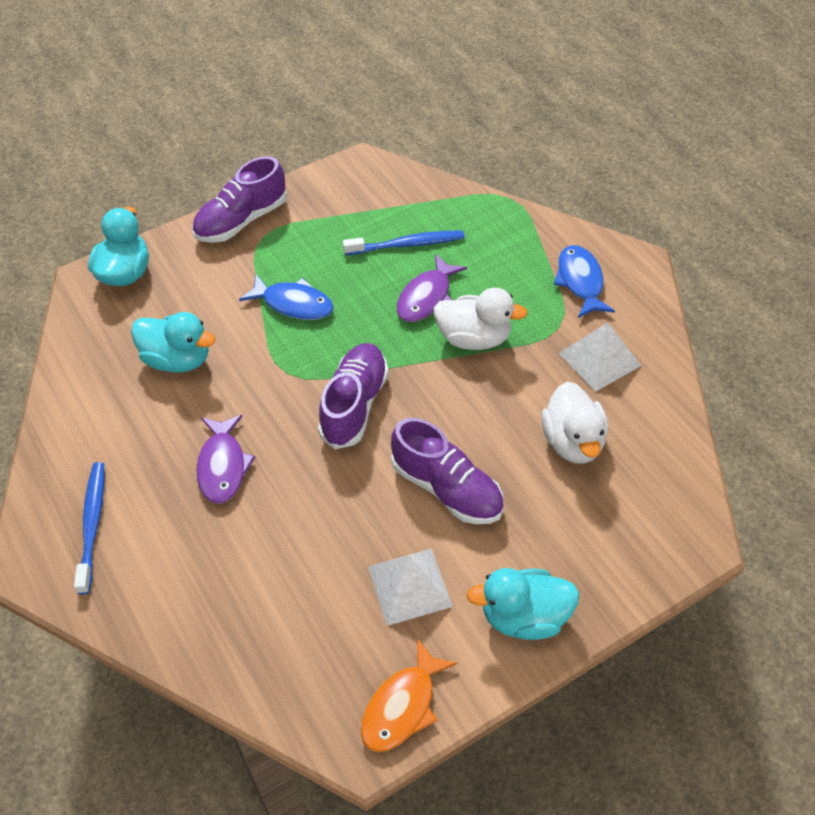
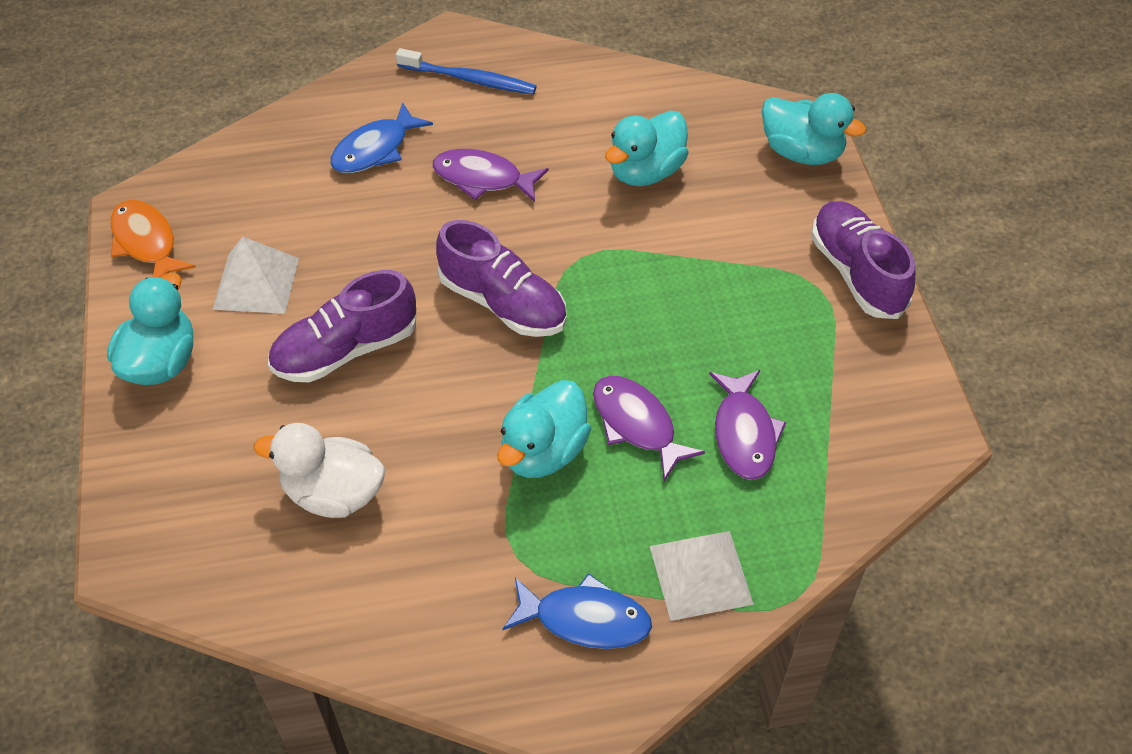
camera: 110 degrees right, 0 degrees up
(293, 304) = (685, 288): blue fish -> blue fish (375, 149)
(406, 244) = (744, 434): blue toothbrush -> purple fish
(474, 338) = (543, 451): white duck -> turquoise duck
(599, 359) = (438, 580): white pyramid -> white pyramid (701, 575)

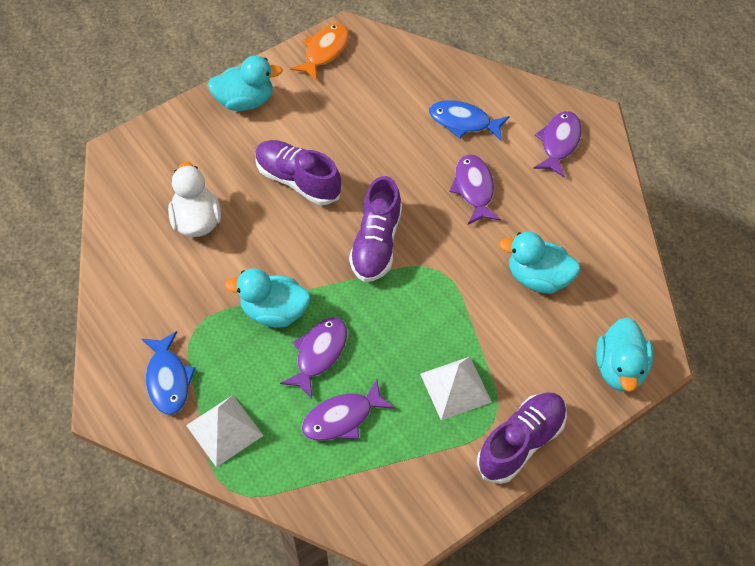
camera: 65 degrees right, 5 degrees up
(256, 283) = (323, 115): white pyramid -> white pyramid (455, 387)
(469, 79) = (559, 143): blue toothbrush -> purple fish

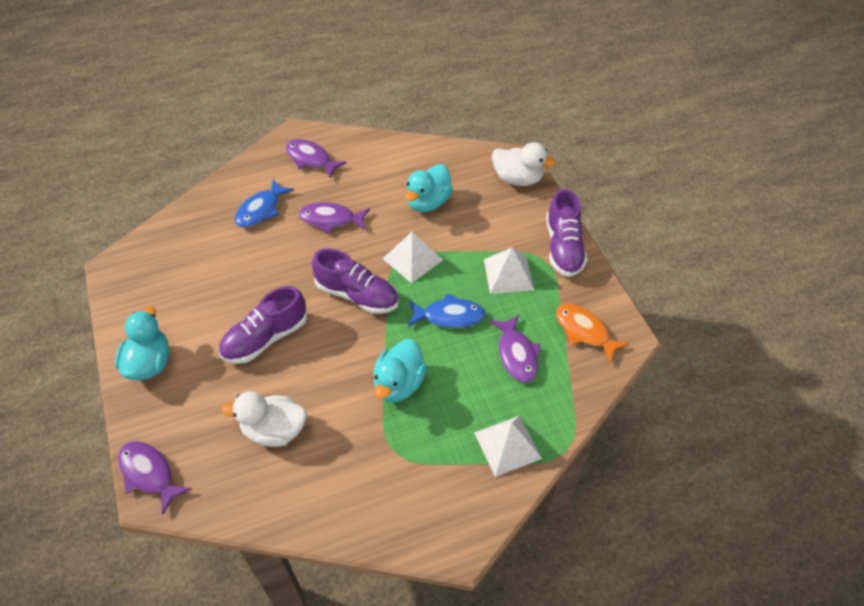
camera: 75 degrees left, 5 degrees down
(168, 380) = (444, 484): blue fish -> blue fish (449, 316)
(319, 354) = (452, 358): purple fish -> purple fish (149, 473)
(324, 51) = (126, 288): orange fish -> orange fish (584, 331)
(444, 283) = (412, 259): none -> white pyramid
(521, 443) = (563, 247): purple shoe -> purple shoe turned 150 degrees counterclockwise
(620, 368) = (518, 179): turquoise duck -> white duck

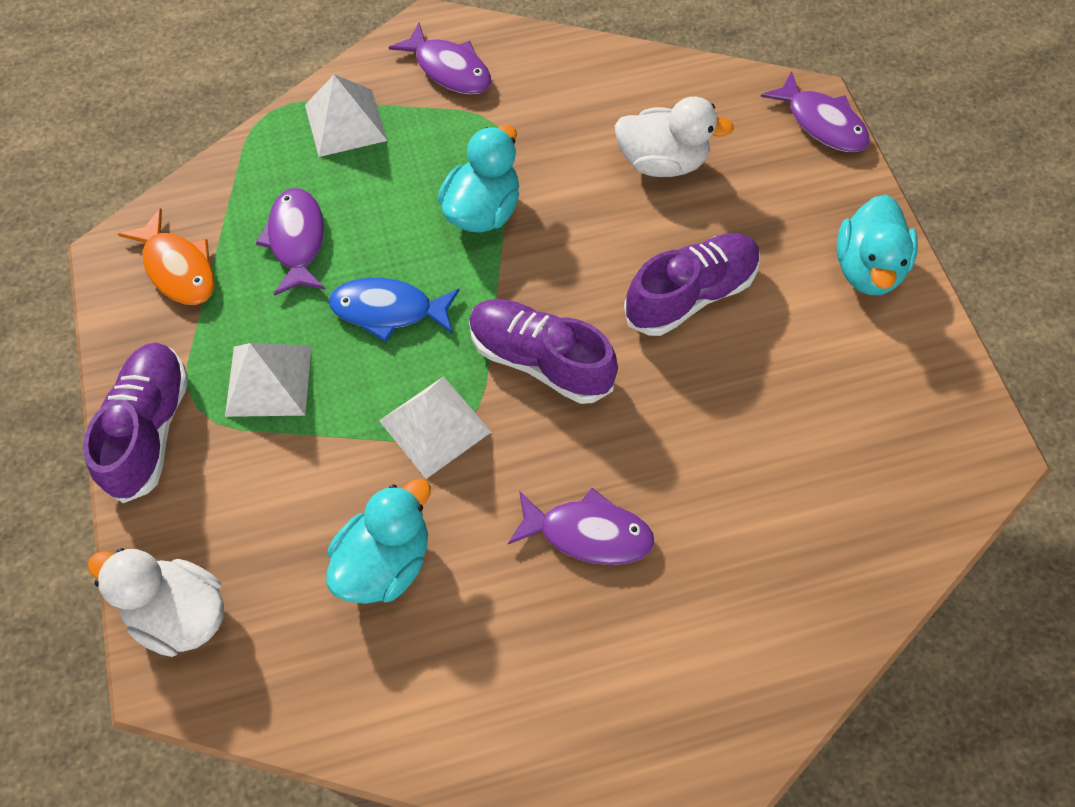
camera: 175 degrees left, 10 degrees up
(261, 210) = (734, 570): blue fish -> none
(311, 159) = (636, 718): purple fish -> purple fish (449, 69)

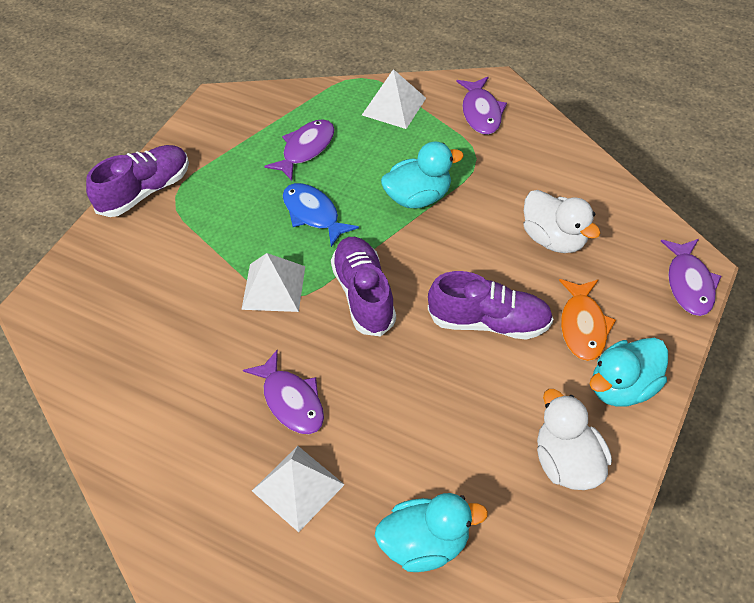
camera: 45 degrees right, 10 degrees down
(178, 268) = (236, 126): orange fish -> orange fish (583, 326)
(179, 613) = (69, 283): white duck -> white duck (567, 462)
(269, 380) = (220, 207): white pyramid -> white pyramid (298, 487)
(385, 562) = (179, 333): turquoise duck -> turquoise duck (425, 544)

